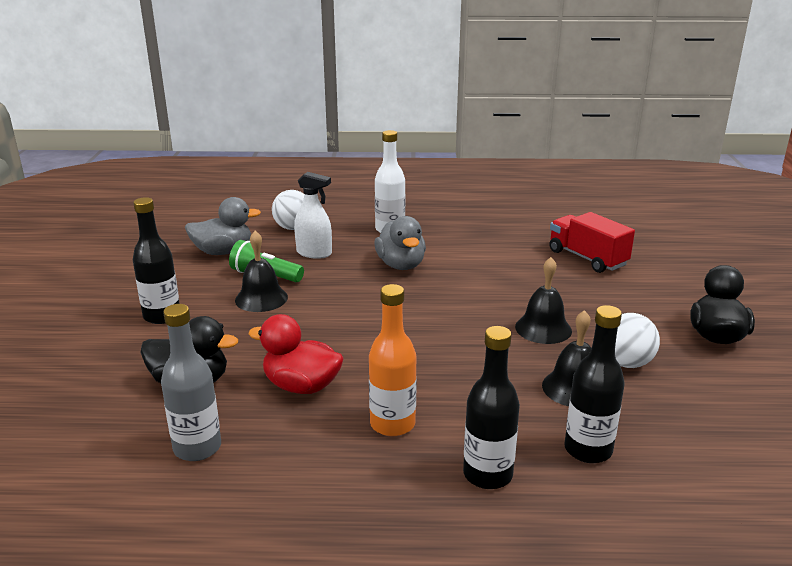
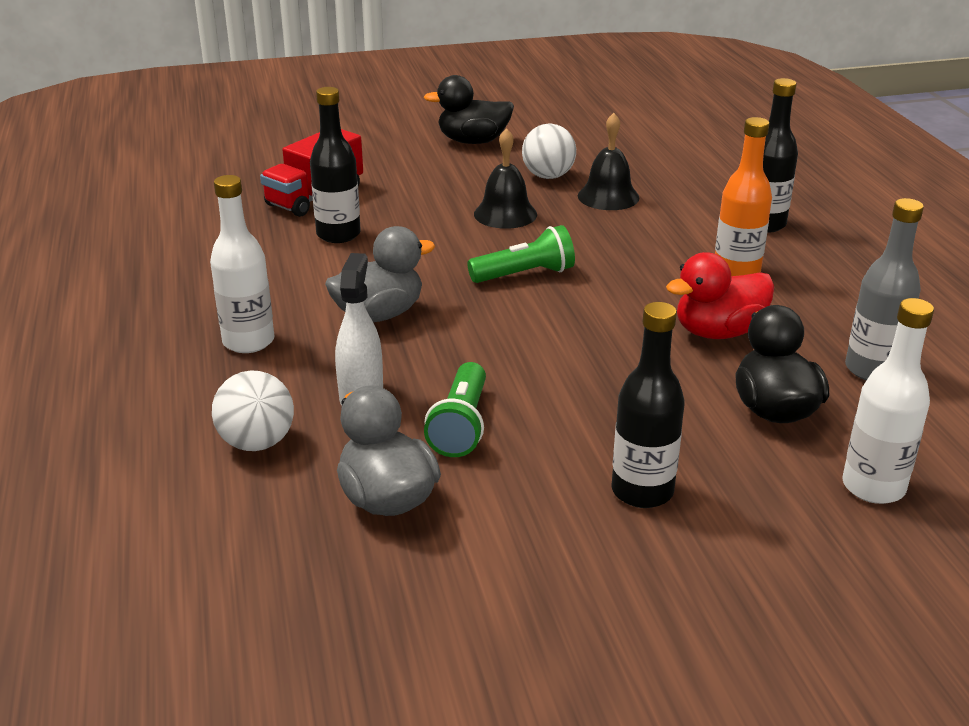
camera: 105 degrees left, 5 degrees up
(83, 396) = (873, 487): none -> white bottle
(261, 298) = (537, 410): black bell -> none
(301, 386) = (718, 332): red duck -> red duck turned 60 degrees clockwise
(432, 320) = (524, 275): none -> green flashlight
(588, 450) = (695, 189): black bottle -> black bottle (338, 234)

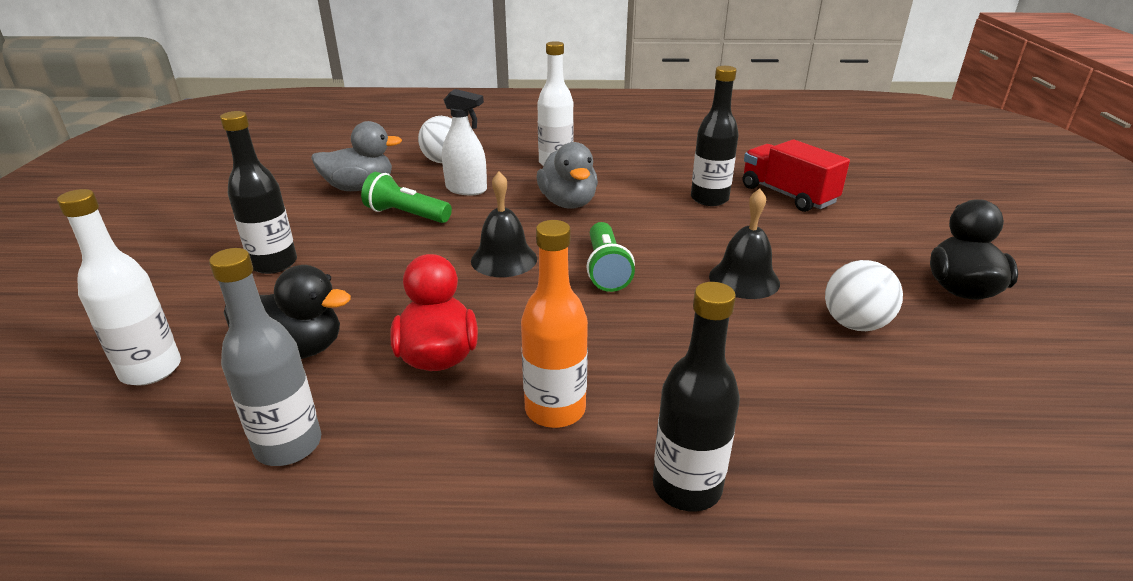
camera: 105 degrees right, 0 degrees up
(608, 196) = (791, 358): black bell -> black bell (504, 259)

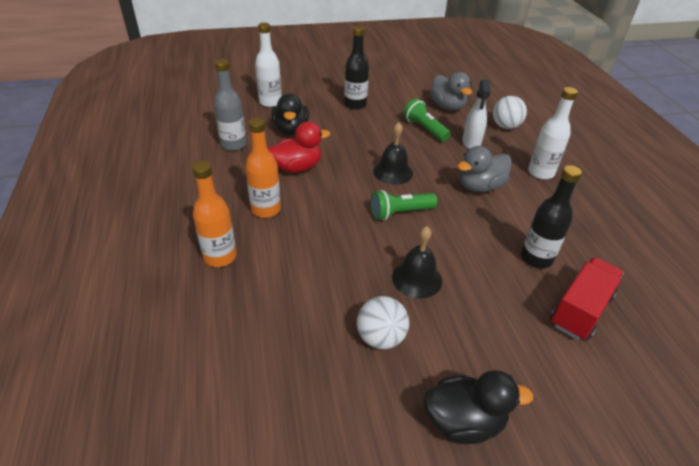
camera: 75 degrees right, 10 degrees up
(406, 215) = (425, 129): green flashlight -> green flashlight turned 45 degrees counterclockwise
(687, 487) = (220, 257): black bottle -> orange bottle

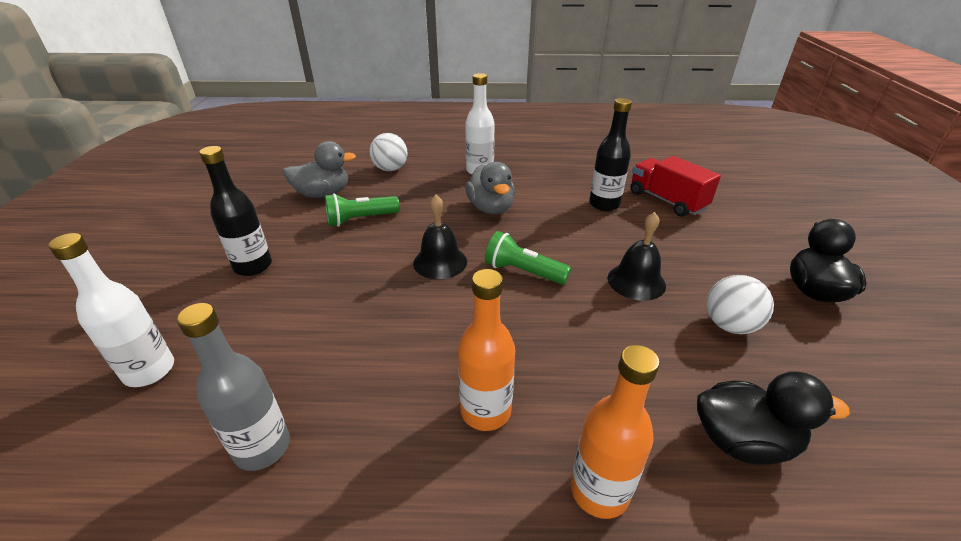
camera: 75 degrees left, 5 degrees down
(291, 129) = (269, 351): black duck -> black duck (742, 441)
(297, 167) = (387, 356): red duck -> none
(400, 213) = (523, 272): green flashlight -> green flashlight turned 120 degrees clockwise
(471, 142) = (408, 195): white spray bottle -> none

